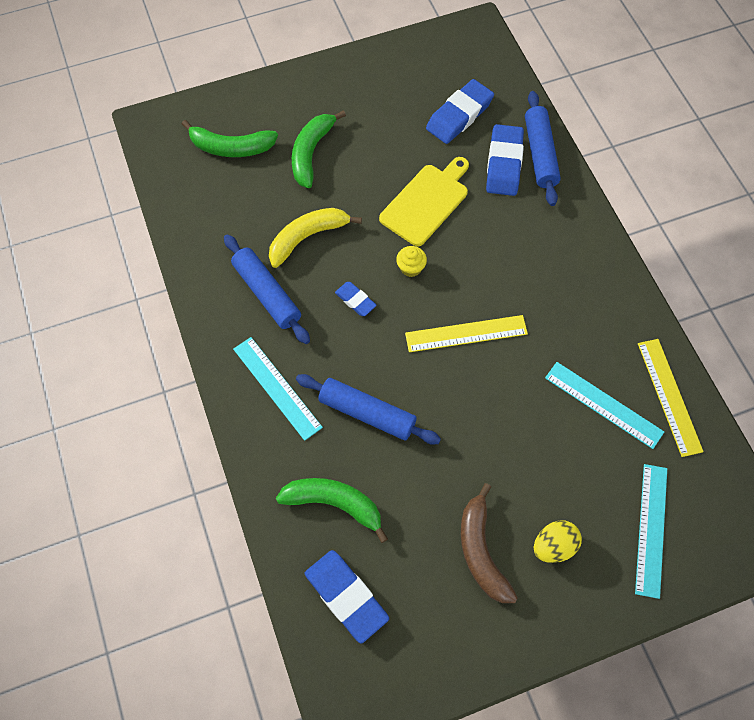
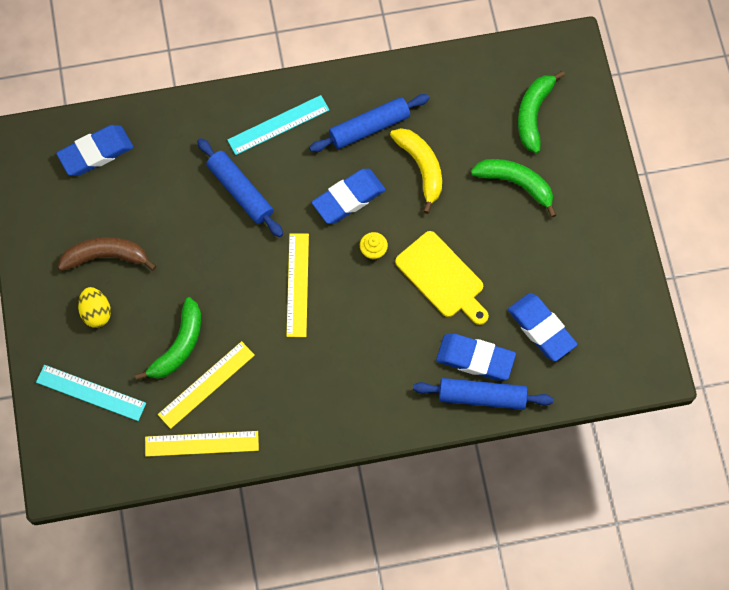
camera: 100 degrees right, 5 degrees up
(334, 503) = (169, 155): green banana -> green banana (179, 346)
(355, 300) = (348, 198): blue eraser -> blue eraser, size x1.83
(367, 413) = (240, 191): blue rolling pin -> blue rolling pin turned 75 degrees counterclockwise
(603, 404) = (206, 384): turquoise ruler -> yellow ruler

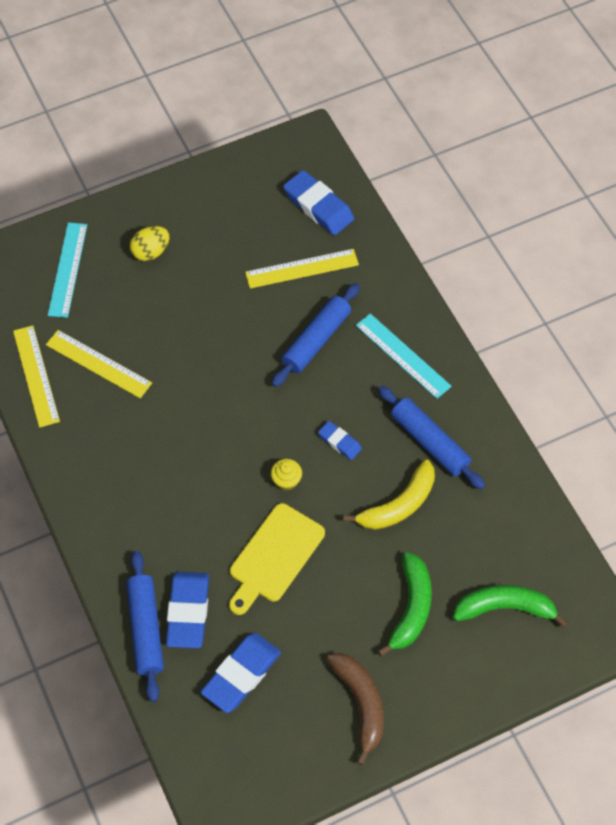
camera: 75 degrees right, 10 degrees down
(106, 256) = (211, 244): brown banana -> brown banana (361, 704)
(179, 346) = (133, 330): green banana -> none
(297, 285) = (227, 418): yellow ruler -> yellow ruler (302, 269)
(348, 198) = (339, 442): blue eraser -> blue eraser, size x0.55

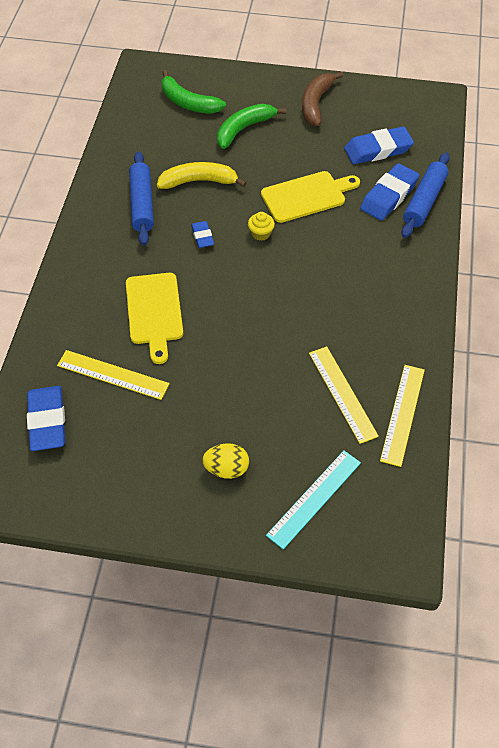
camera: 145 degrees left, 5 degrees down
(316, 340) = (154, 312): blue rolling pin -> yellow cutting board
(403, 355) = (102, 266): turquoise ruler -> none

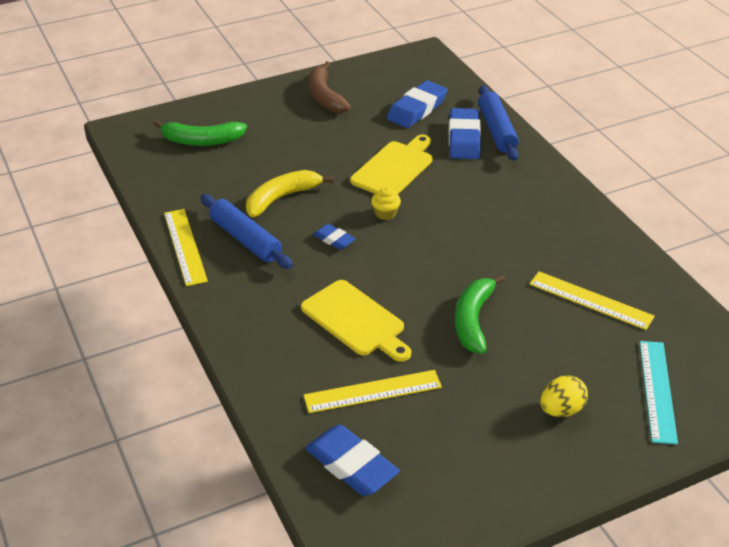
camera: 35 degrees left, 15 degrees down
(244, 129) = (279, 140): green banana -> green banana (473, 320)
(402, 414) = (653, 290): yellow ruler -> yellow ruler (185, 246)

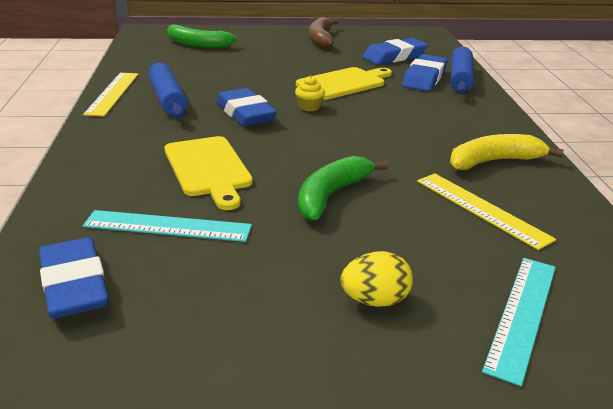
camera: 20 degrees right, 10 degrees down
(282, 198) = (226, 82): yellow banana -> yellow banana (494, 161)
(334, 239) = (245, 113): blue eraser -> blue eraser, size x1.83
(372, 391) = (168, 226): yellow ruler -> turquoise ruler

